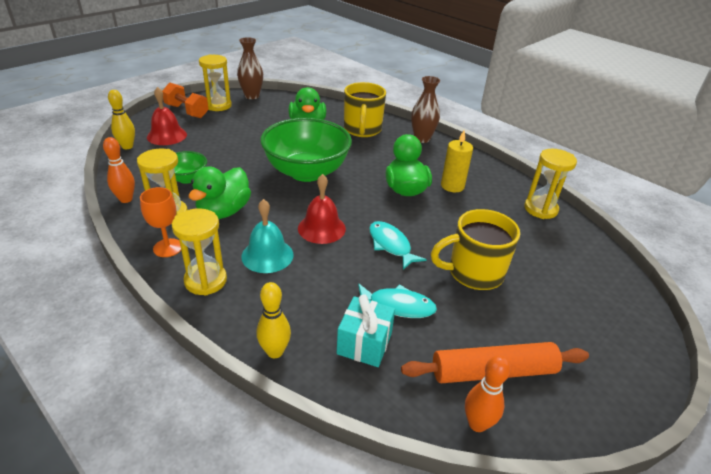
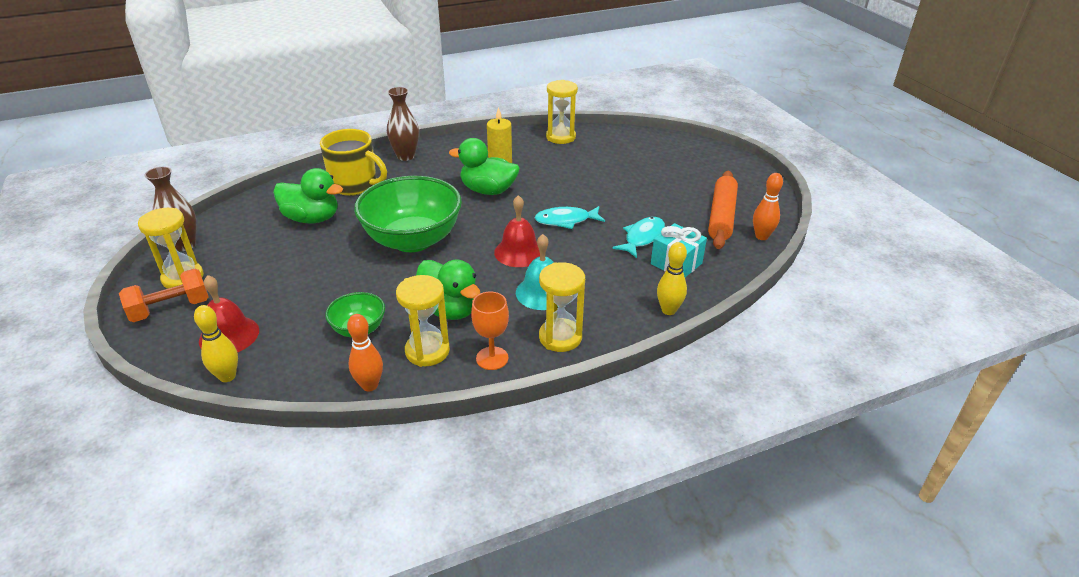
camera: 65 degrees left, 0 degrees up
(474, 273) = (621, 192): yellow mug -> none

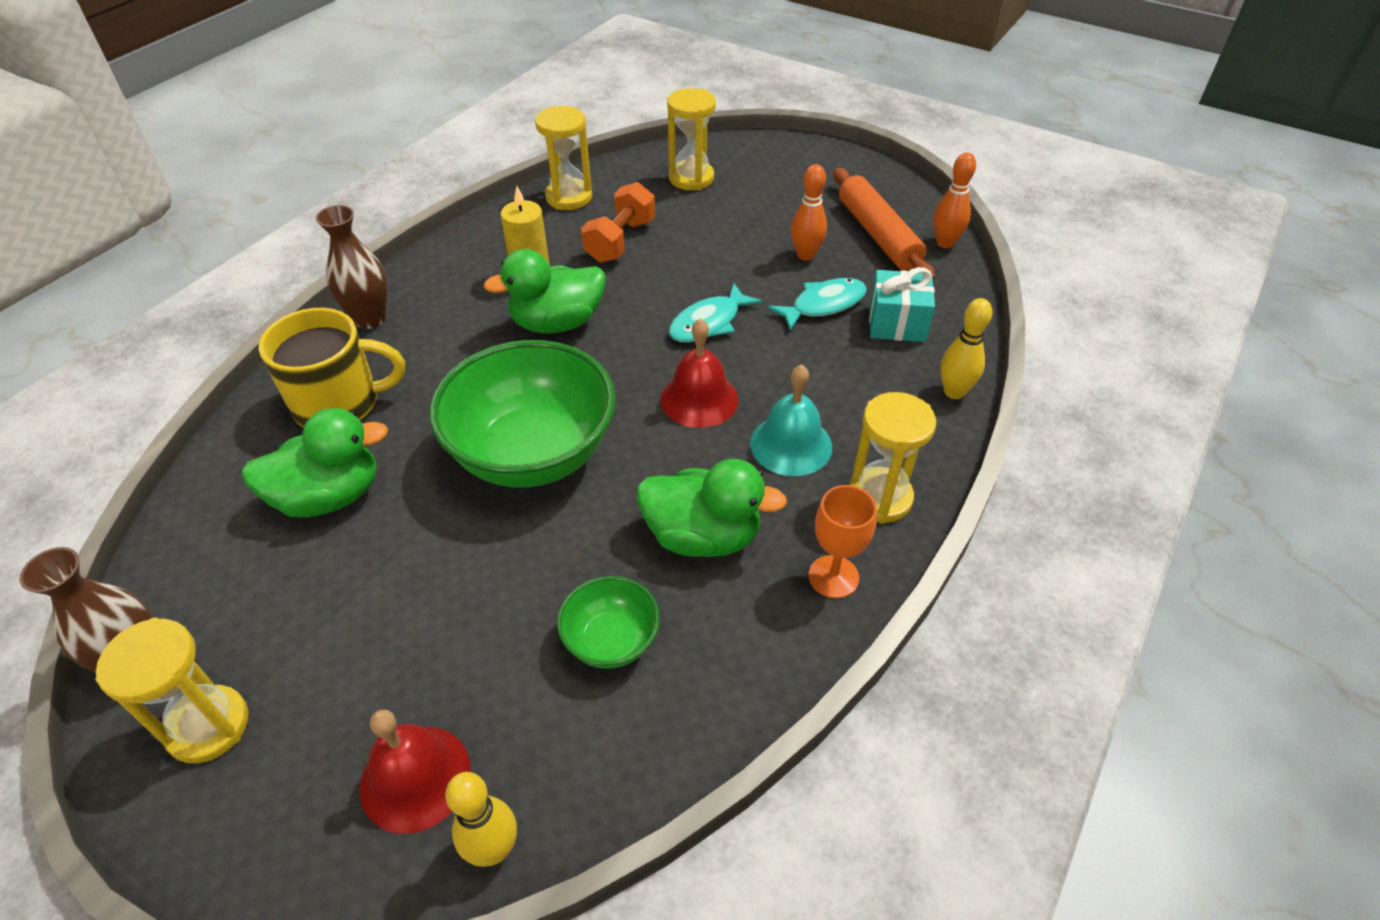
camera: 35 degrees left, 10 degrees up
(171, 309) = (251, 796): orange dumbbell -> orange dumbbell (620, 241)
(370, 385) = (724, 719): orange bowling pin -> orange bowling pin (805, 255)
(427, 351) = (742, 617): yellow hourglass -> yellow hourglass (691, 178)
(642, 237) = (823, 305): turquoise fish -> turquoise fish turned 60 degrees clockwise

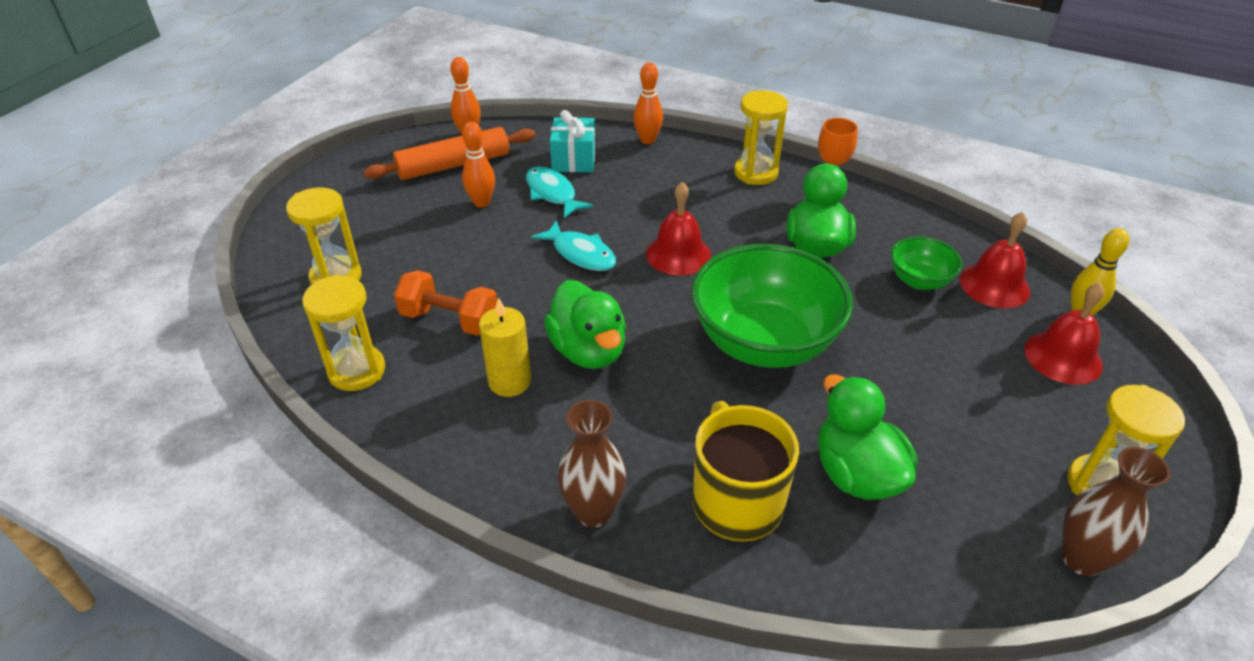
camera: 95 degrees left, 5 degrees down
(583, 741) = (994, 285): none -> red bell
(791, 444) = (717, 208): turquoise bell -> none
(954, 392) = (647, 140): yellow bowling pin -> orange bowling pin

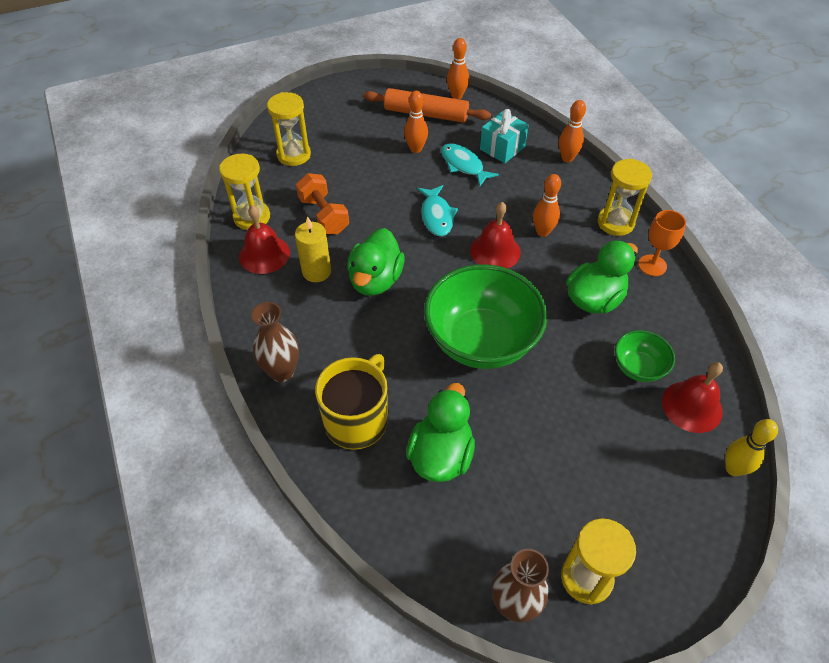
camera: 40 degrees right, 10 degrees up
(552, 193) = (463, 165): turquoise fish -> turquoise fish turned 45 degrees counterclockwise
(702, 214) = (542, 232): none -> orange bowling pin
(1063, 357) = (676, 486): red bell -> red bell (264, 254)

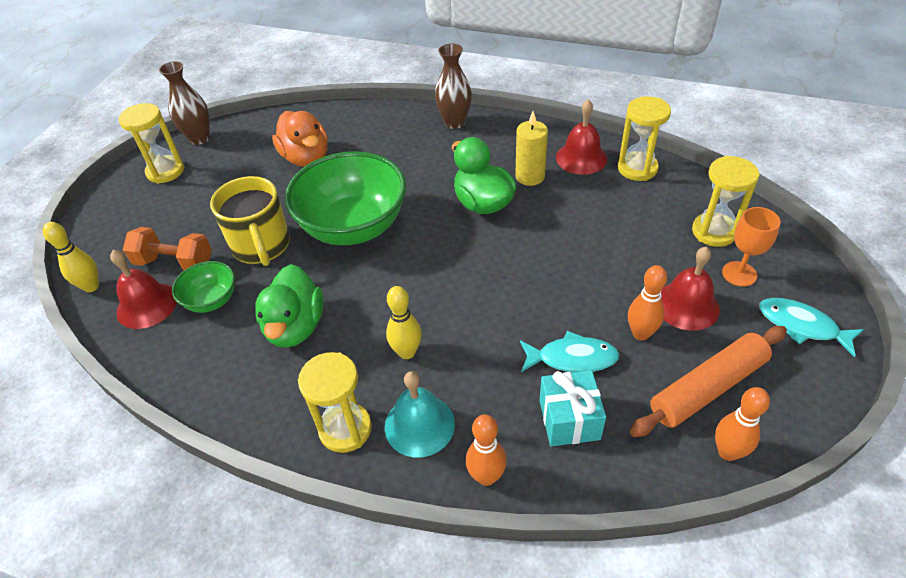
camera: 135 degrees right, 5 degrees down
(324, 215) = (596, 210): orange dumbbell -> orange dumbbell (174, 262)
(357, 420) = (377, 137): yellow mug -> yellow mug (261, 246)
(436, 216) = (516, 285): turquoise fish -> turquoise fish (802, 326)
(441, 455) = (306, 158): green duck -> orange duck
(495, 251) = (426, 298): red bell -> red bell (686, 305)
(542, 232) = (407, 352): orange bowling pin -> yellow bowling pin
(575, 197) = (419, 425): none -> turquoise bell
(652, 265) = (266, 408): orange goblet -> orange goblet (739, 274)

